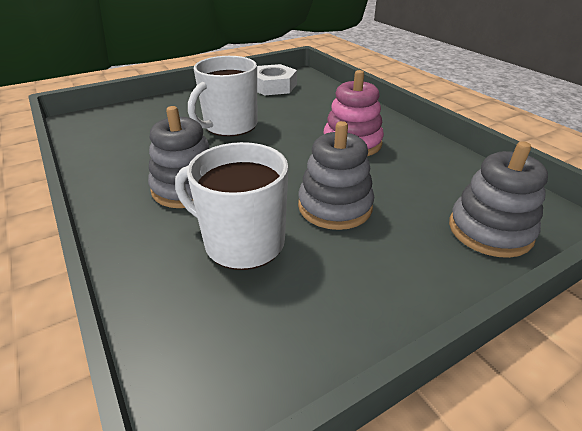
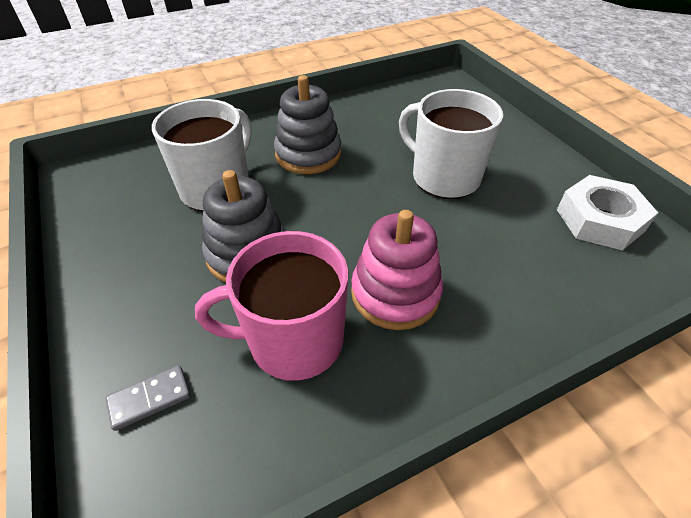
camera: 95 degrees right, 10 degrees up
(407, 176) = (293, 340): none -> pink mug
(490, 230) = (149, 399): grey stacking toy -> grey domino

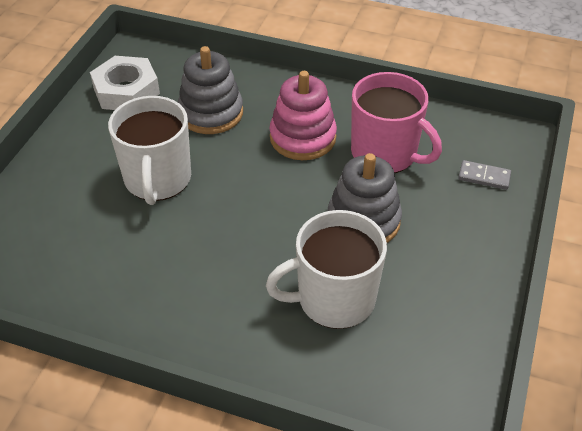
camera: 135 degrees left, 0 degrees up
(308, 154) = (221, 279): grey stacking toy -> grey stacking toy (211, 113)

